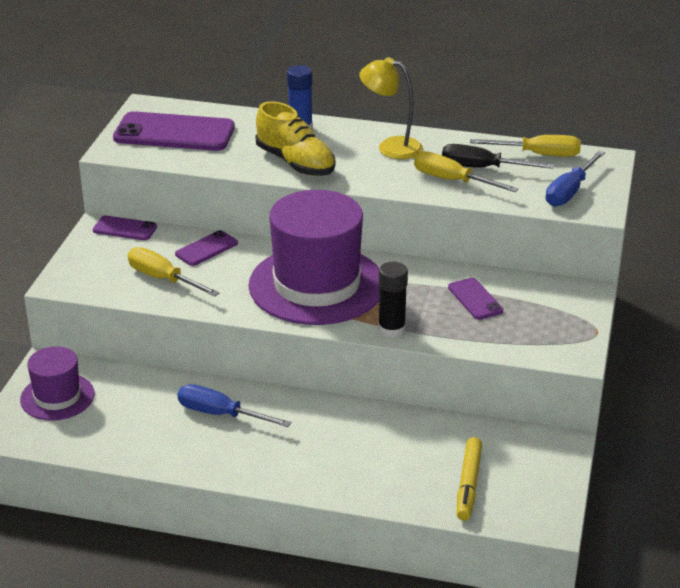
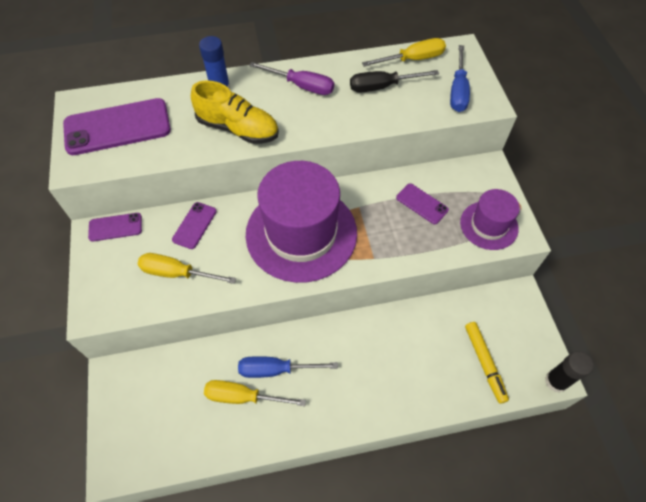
camera: 25 degrees left, 25 degrees up
(57, 397) = (138, 407): purple hat -> purple hat (489, 225)
(391, 147) = (302, 86): yellow lamp -> purple screwdriver
(391, 329) = (382, 259): black glue stick -> black glue stick (556, 381)
(452, 180) = (369, 108): yellow screwdriver -> yellow screwdriver (243, 397)

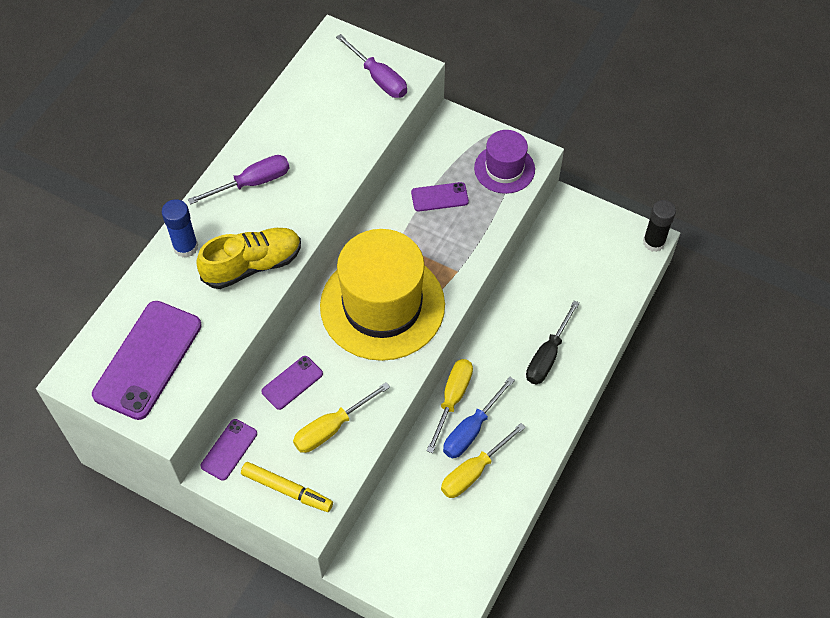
camera: 50 degrees left, 0 degrees up
(194, 225) = (292, 382): purple phone -> purple phone turned 75 degrees clockwise
(301, 233) = (382, 305): purple hat -> yellow hat
(382, 87) = (317, 126): black screwdriver -> black screwdriver (547, 356)
(413, 59) = (310, 80): yellow screwdriver -> yellow screwdriver (452, 399)
(458, 91) = (379, 78): blue screwdriver -> purple screwdriver
(484, 363) = (599, 276): yellow marker -> yellow marker (287, 490)

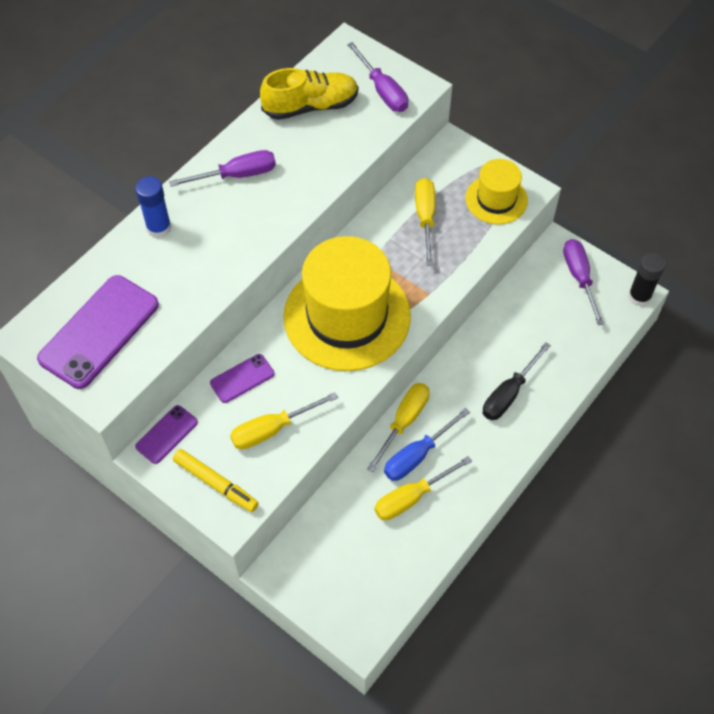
camera: 10 degrees right, 0 degrees up
(252, 265) = (220, 255): yellow shoe -> yellow shoe (310, 106)
(439, 197) = (425, 218): purple phone -> yellow screwdriver
(504, 169) = (496, 199): purple hat -> yellow hat
(594, 232) = (579, 277): none -> purple screwdriver

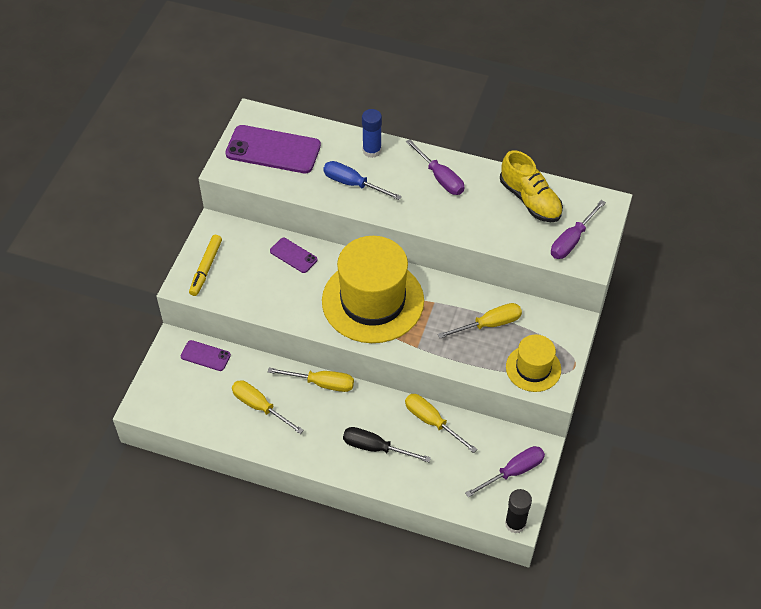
camera: 70 degrees right, 5 degrees down
(166, 434) = (233, 229): purple phone -> purple phone (205, 356)
(272, 429) = (259, 286): yellow screwdriver -> yellow screwdriver (432, 422)
(417, 455) = (296, 400): blue screwdriver -> blue screwdriver (353, 184)

